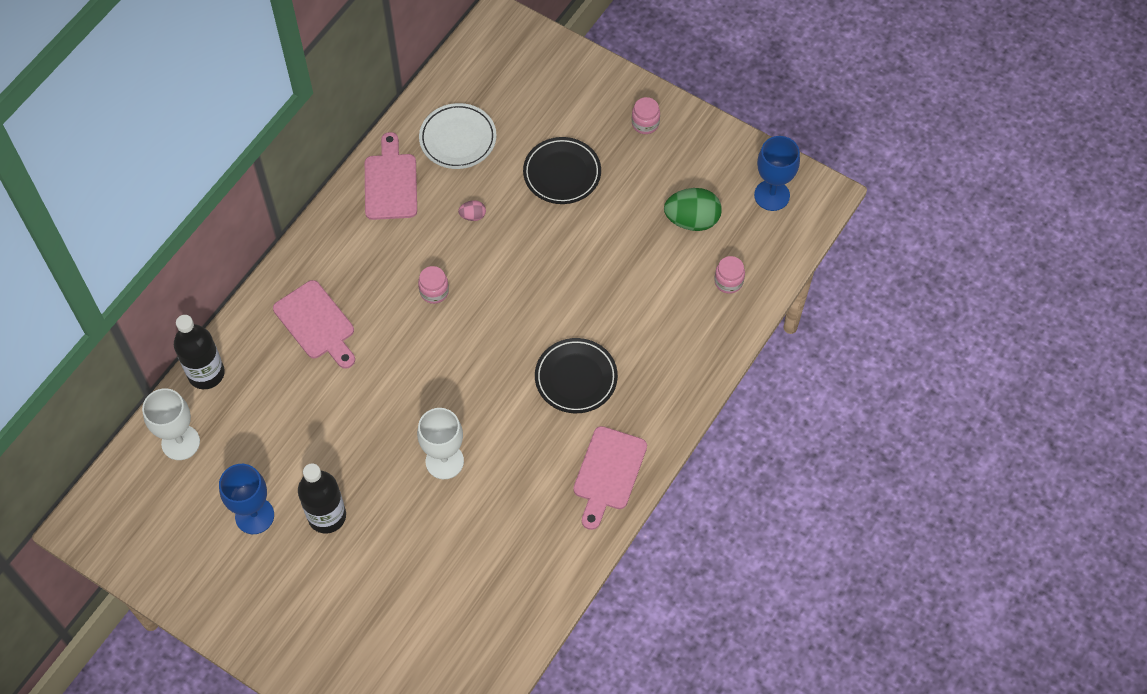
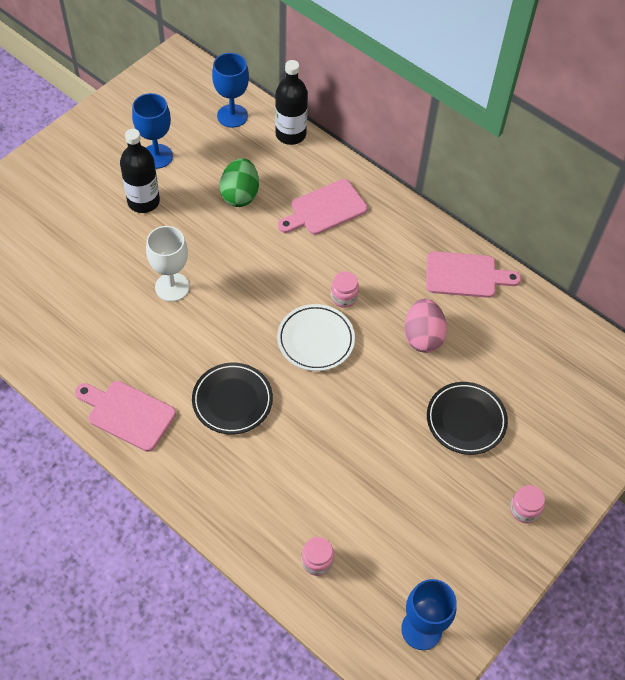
camera: 95 degrees right, 5 degrees down
(180, 442) = (232, 116): white goblet -> blue goblet
(458, 139) = (512, 334): white plate -> white plate (315, 340)
(473, 216) = (422, 337): pink egg -> pink egg, size x2.07
(692, 220) = (397, 537): green egg -> green egg (240, 195)

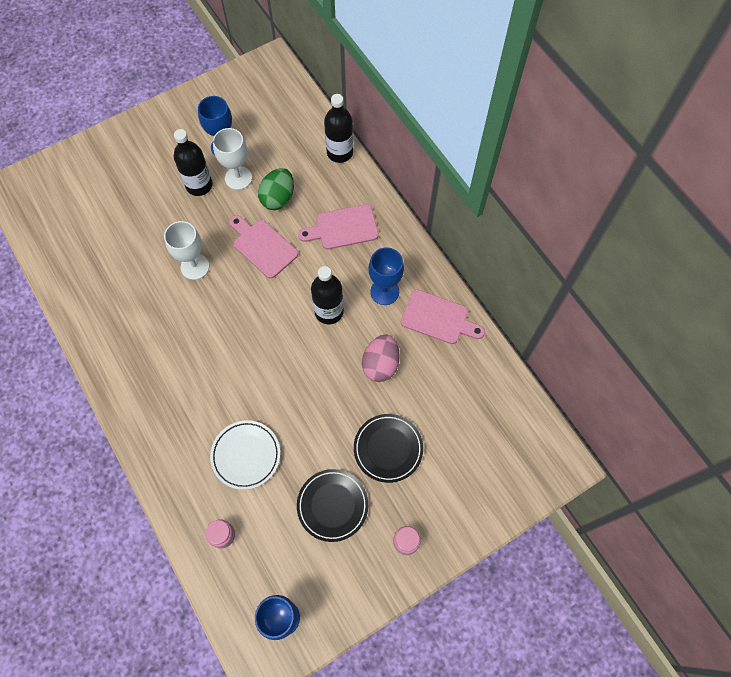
camera: 20 degrees right, 10 degrees up
(127, 414) = (122, 367): pink cutting board -> pink cutting board (263, 246)
(186, 184) = (238, 178): none -> white goblet
(232, 116) = (298, 124): blue goblet -> blue goblet (384, 292)
(232, 400) = (206, 378): black plate -> black plate (332, 505)
(315, 340) = (292, 344): white plate -> white plate (246, 455)
(344, 297) = (329, 311): pink jar -> black bottle

